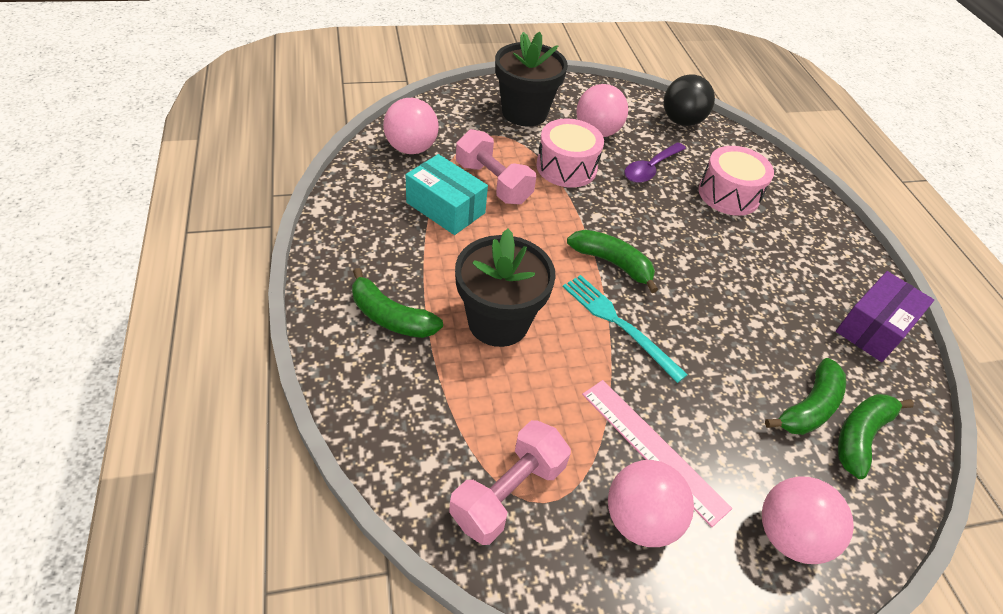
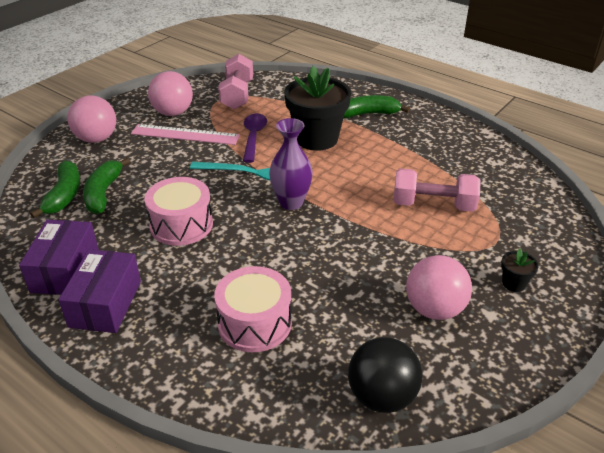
camera: 145 degrees right, 10 degrees down
(411, 148) = (517, 193): pink ball -> none
(445, 207) = (431, 172): turquoise box -> none
(524, 112) = (514, 283): black flower pot -> black flower pot, size x0.41
(566, 167) = (408, 253): pink drum -> pink drum (181, 225)
(612, 263) = (291, 202): green banana -> purple vase
(650, 169) = (346, 301): purple spoon -> purple spoon (253, 137)
(841, 274) = (105, 304): none -> purple box

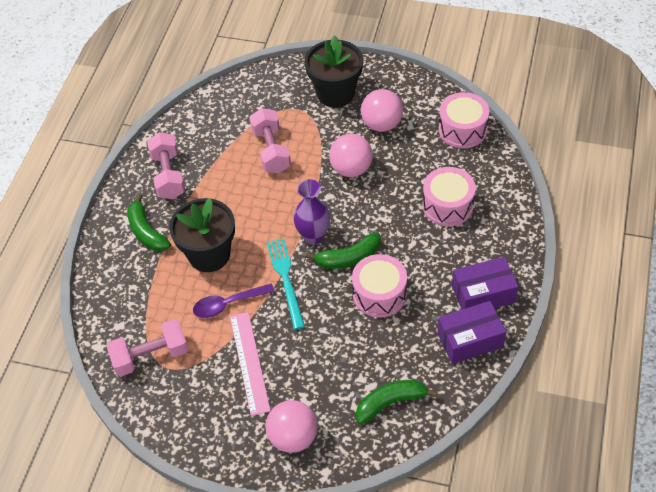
camera: 110 degrees left, 15 degrees up
(103, 193) = (371, 374): green banana -> green banana (348, 258)
(173, 113) = (213, 396): pink ball -> pink ball (351, 169)
(382, 396) = (462, 129): black ball -> pink drum
(432, 136) = (168, 175): none -> pink dumbbell
(514, 283) = (335, 93): black flower pot -> black flower pot, size x2.41

